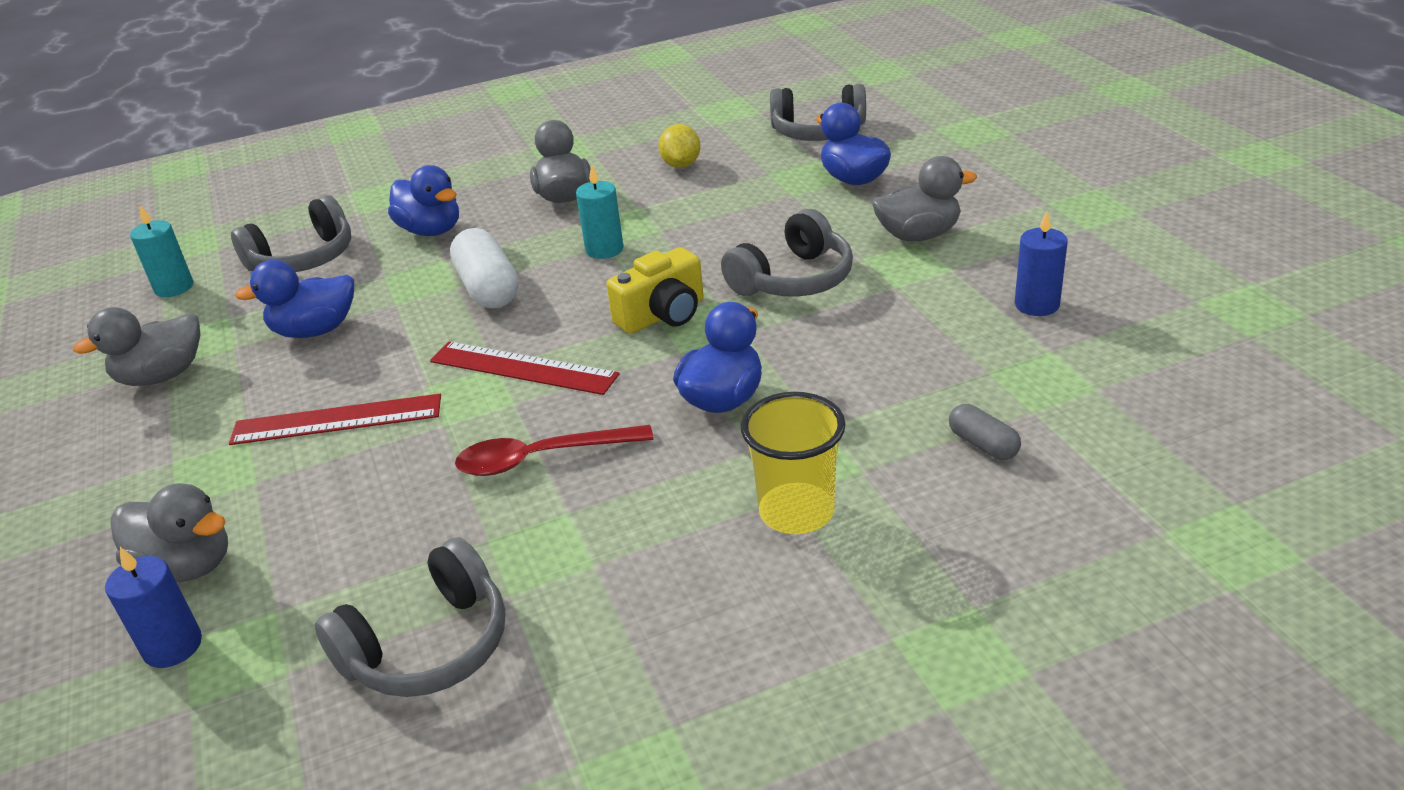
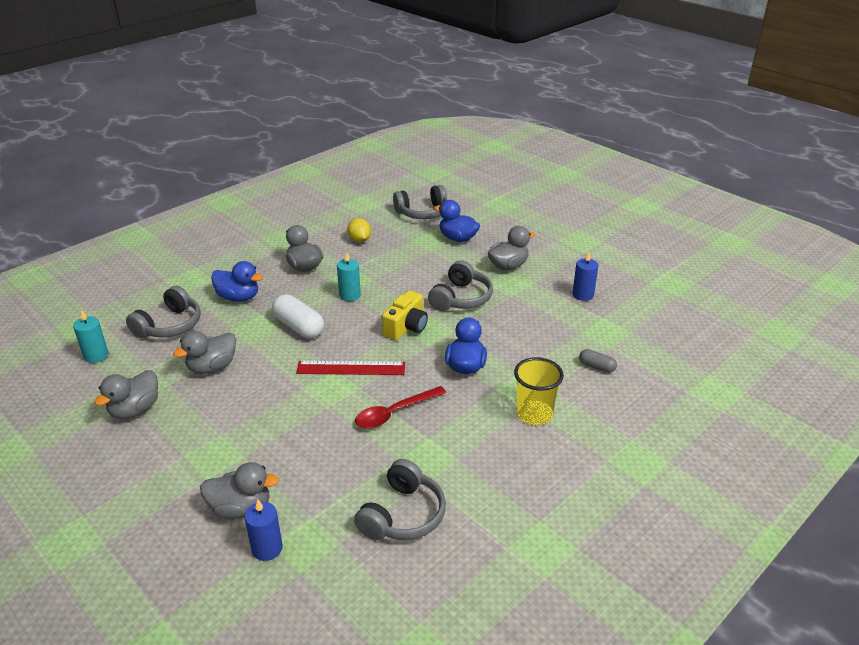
camera: 25 degrees left, 0 degrees up
(315, 330) = (212, 367): blue duck -> grey duck
(337, 420) = (266, 414): red ruler -> none

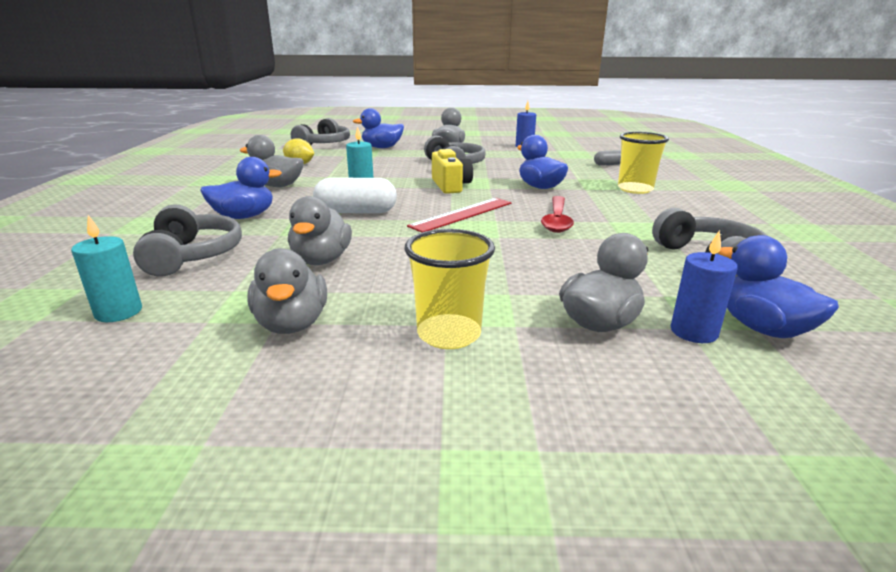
camera: 45 degrees left, 10 degrees down
(174, 463) = (449, 334): none -> yellow cup
(302, 575) = (763, 328): none -> blue duck

